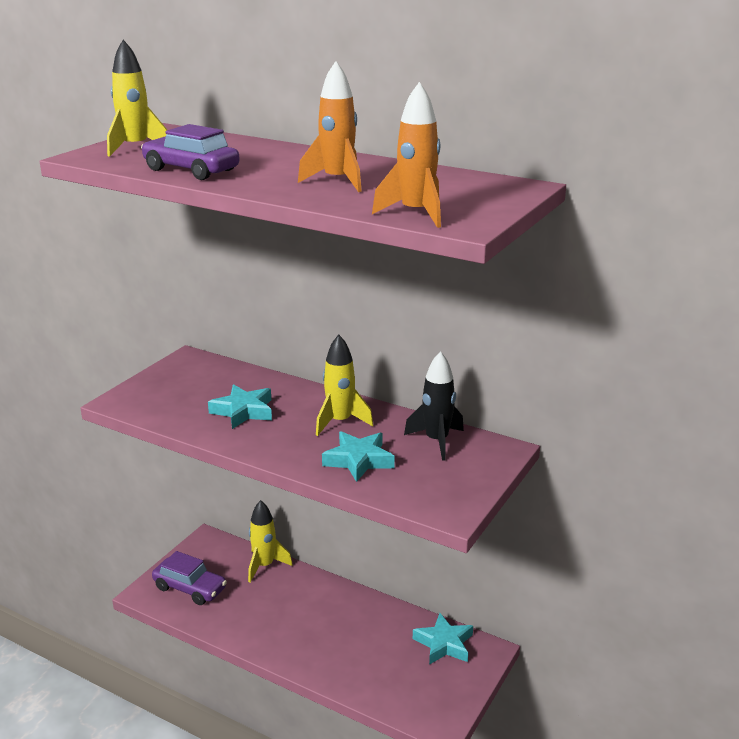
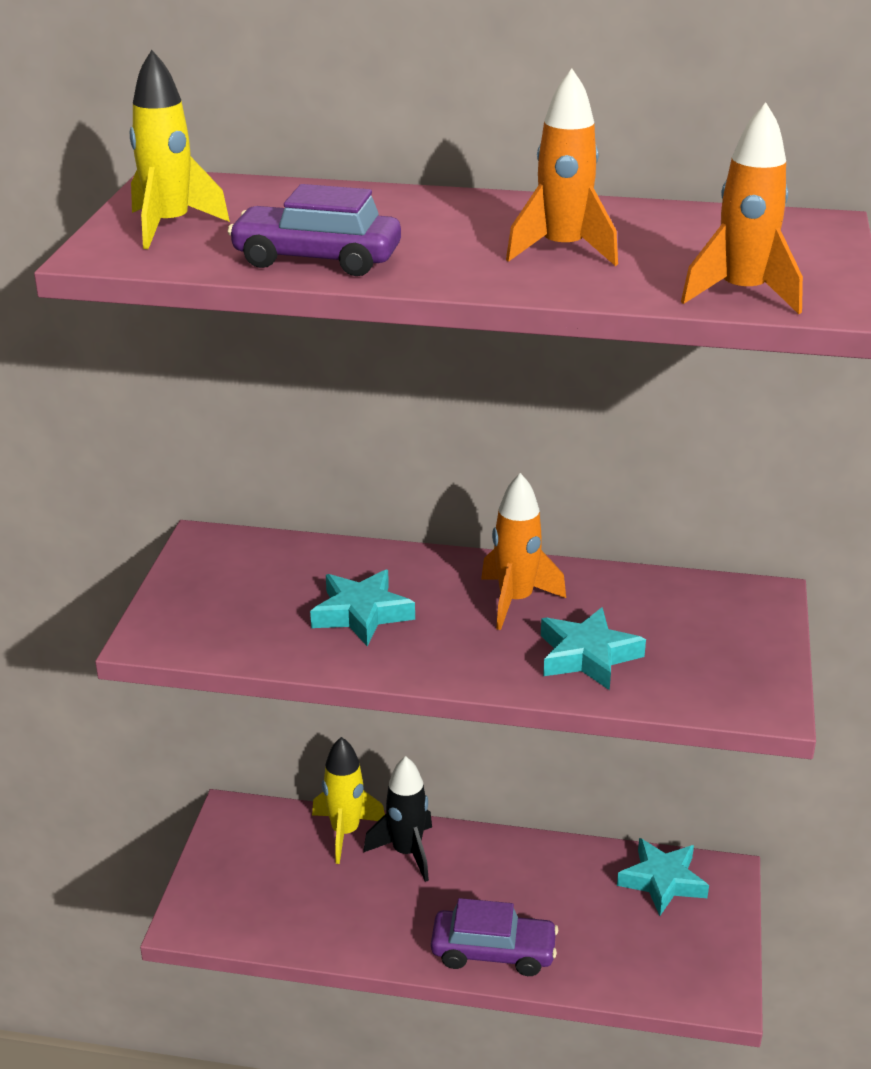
camera: 20 degrees left, 5 degrees up
(190, 588) = (253, 896): purple car -> purple car (493, 952)
(340, 422) = (515, 601): yellow rocket -> orange rocket
(436, 441) = (670, 602): black rocket -> black rocket (406, 852)

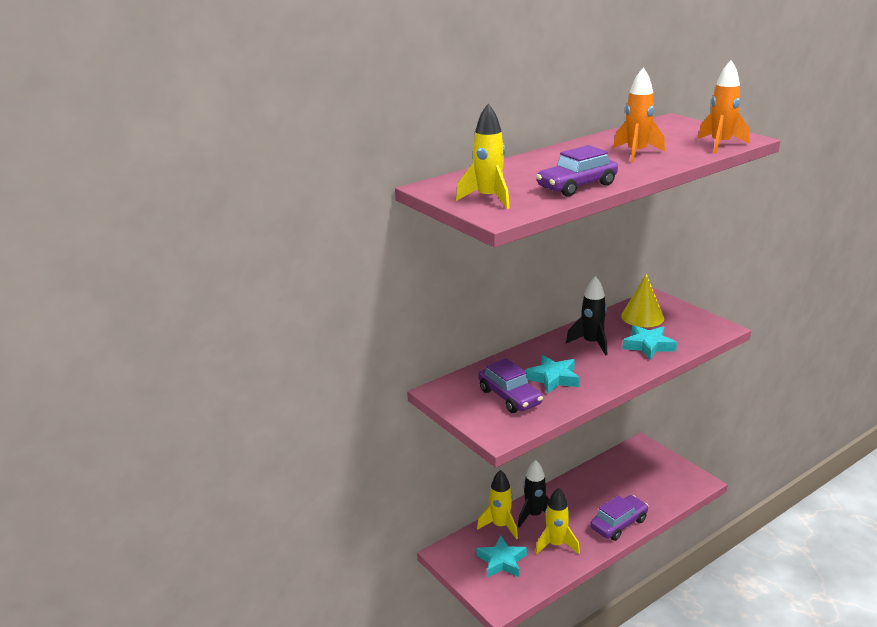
camera: 45 degrees left, 5 degrees down
(262, 601) = (510, 397): none -> purple car
(369, 910) = (556, 545): none -> yellow rocket
(515, 601) = (591, 343): orange rocket -> black rocket
(662, 881) = (628, 460): turquoise star -> turquoise star (502, 561)
(677, 610) = (642, 317): none -> yellow cone

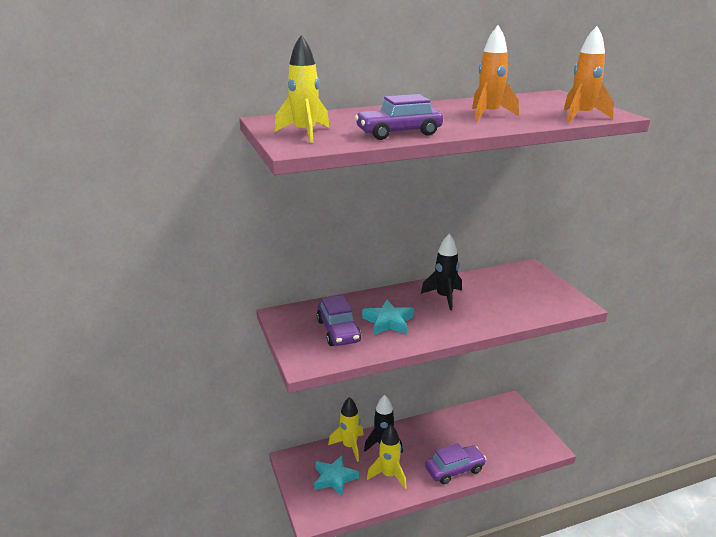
camera: 15 degrees right, 0 degrees up
(642, 317) = (507, 282): yellow cone -> none
(648, 346) = (496, 309): turquoise star -> none

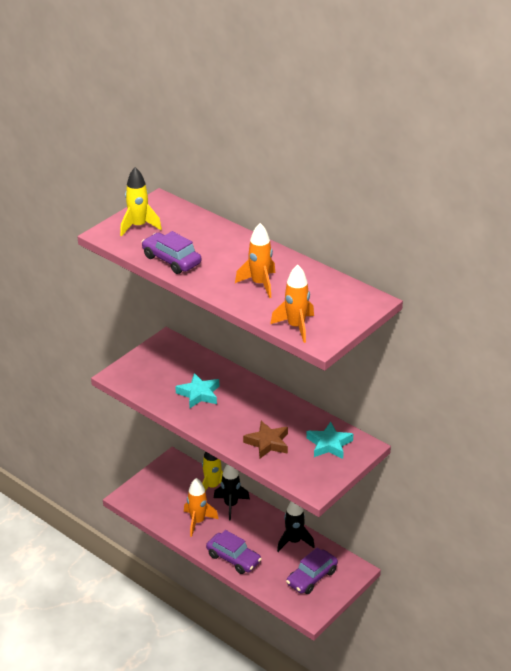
camera: 60 degrees right, 10 degrees up
(334, 478) = (171, 493): turquoise star -> turquoise star (329, 444)
(338, 331) = (167, 375): purple car -> purple car (311, 577)
(389, 475) = (197, 522): yellow rocket -> orange rocket
(444, 297) = (262, 411): black rocket -> black rocket (294, 541)
(495, 308) = (267, 443): none -> brown star

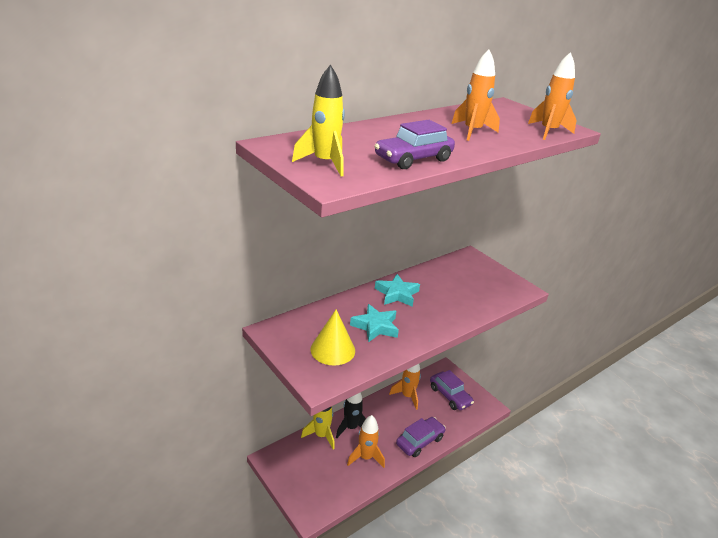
camera: 80 degrees left, 5 degrees down
(157, 376) = (333, 350): none -> yellow cone
(267, 443) = (460, 300): brown star -> none
(294, 541) = (407, 396): black rocket -> orange rocket
(329, 444) = (466, 270): turquoise star -> turquoise star (397, 294)

